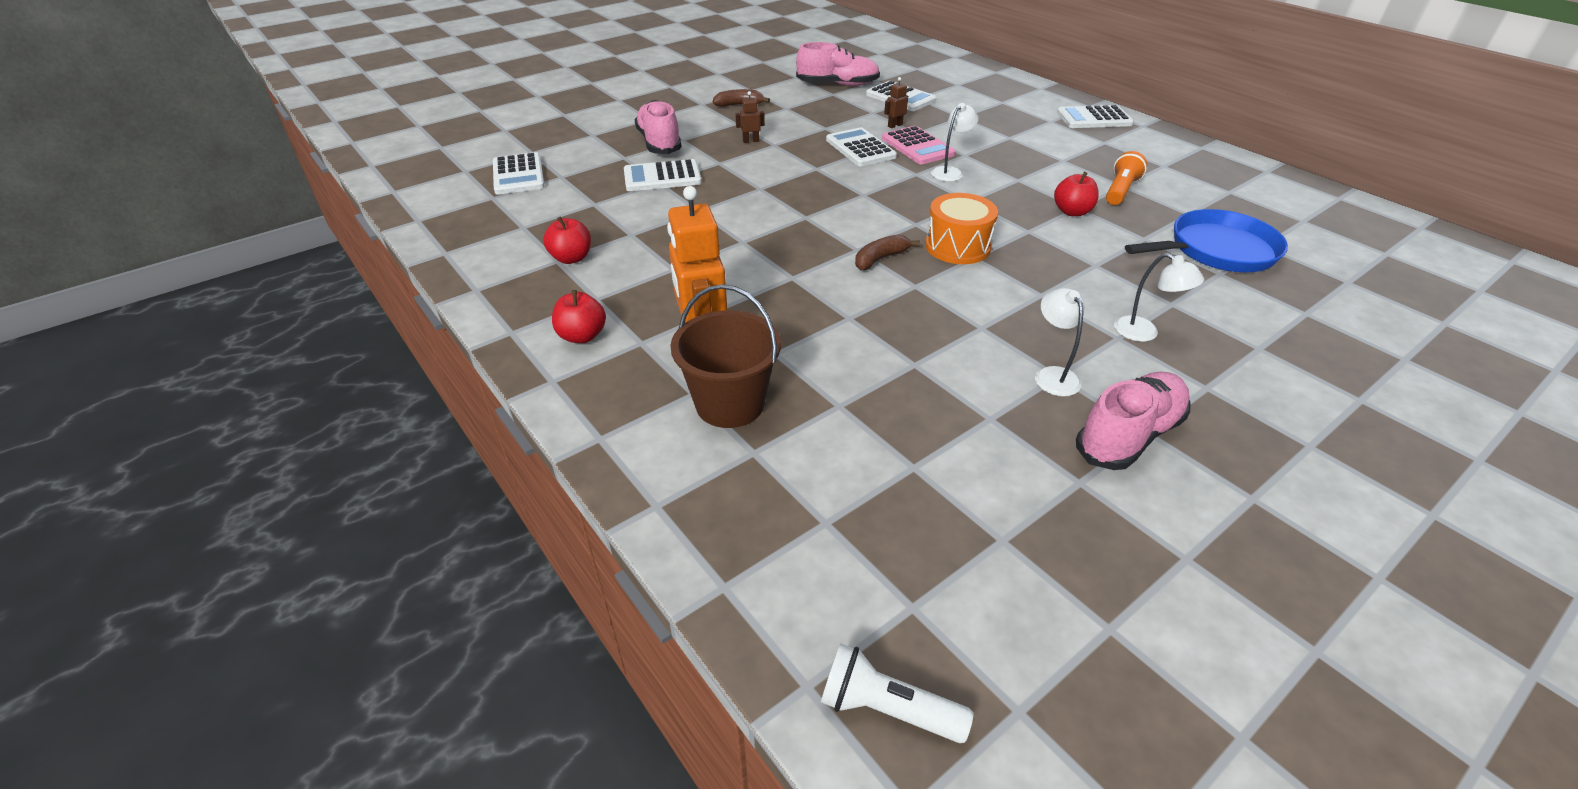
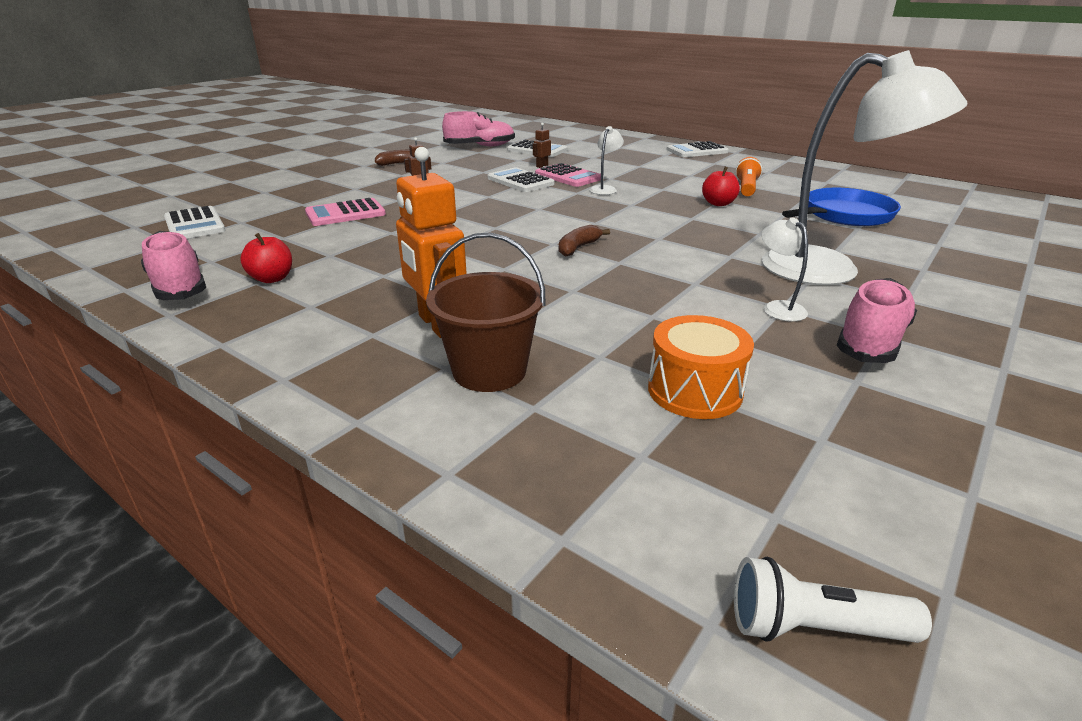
camera: 15 degrees left, 10 degrees down
(582, 336) = (305, 337): red apple -> none
(659, 143) = (333, 192): pink shoe -> pink shoe (179, 286)
(662, 177) = (345, 213): white calculator -> pink calculator
(957, 246) = (640, 233): orange drum -> orange drum (694, 391)
(1144, 333) = (830, 271): white lamp -> white lamp, size x2.45

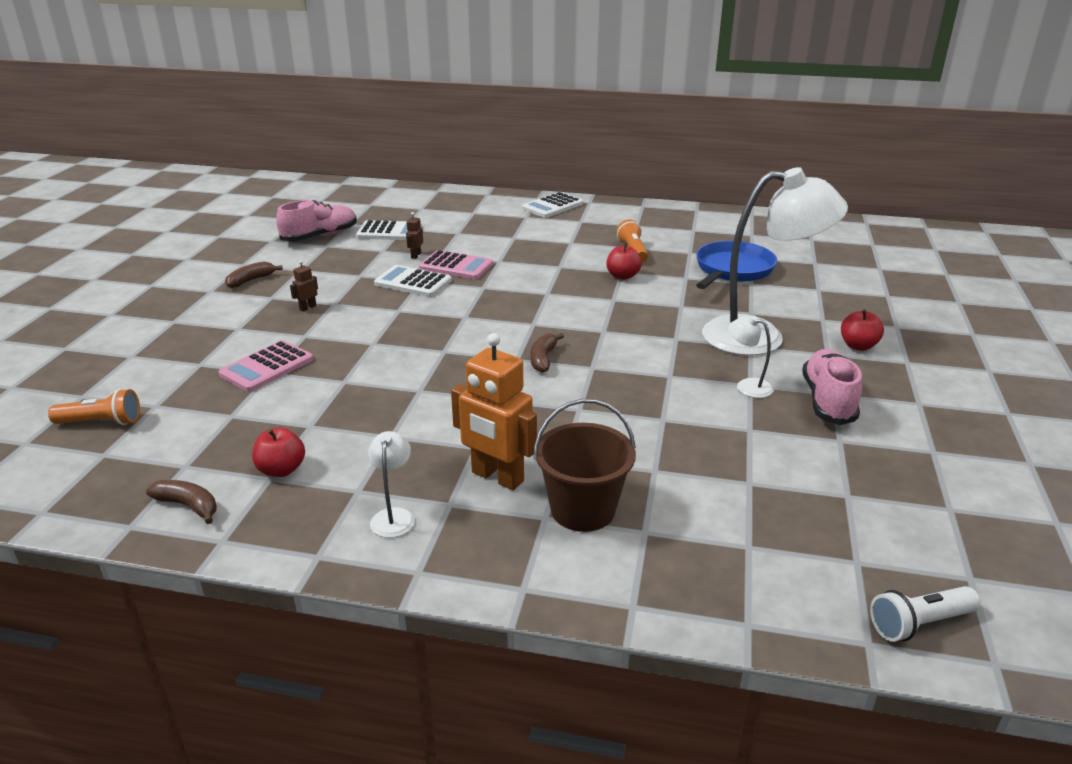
camera: 25 degrees left, 0 degrees up
(179, 286) = (188, 506): pink shoe -> brown banana
(195, 224) = (101, 422): white calculator -> orange flashlight
(605, 189) = (506, 277): white lamp -> white lamp (394, 516)
(694, 391) = (743, 481): orange drum -> none
(954, 299) = (858, 346): none -> red apple

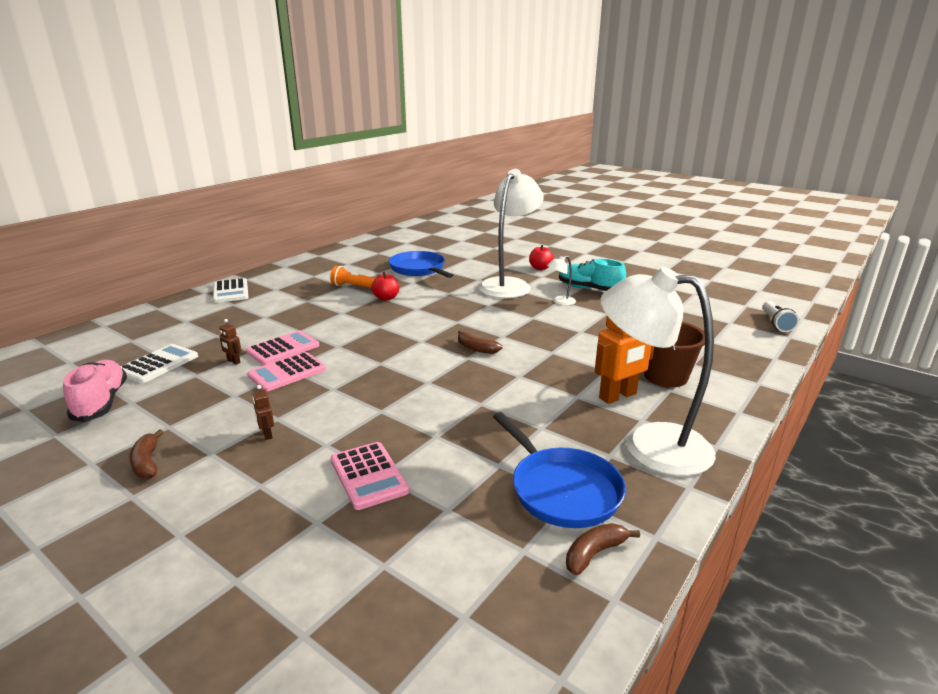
camera: 65 degrees left, 5 degrees down
(101, 422) = (388, 616): orange flashlight -> none
(281, 470) = (561, 489): red apple -> blue pan
(394, 516) = (649, 444): white lamp -> white lamp, size x2.45
(413, 282) = (287, 372): white calculator -> pink calculator
(828, 401) = (589, 289): pink shoe -> turquoise shoe

